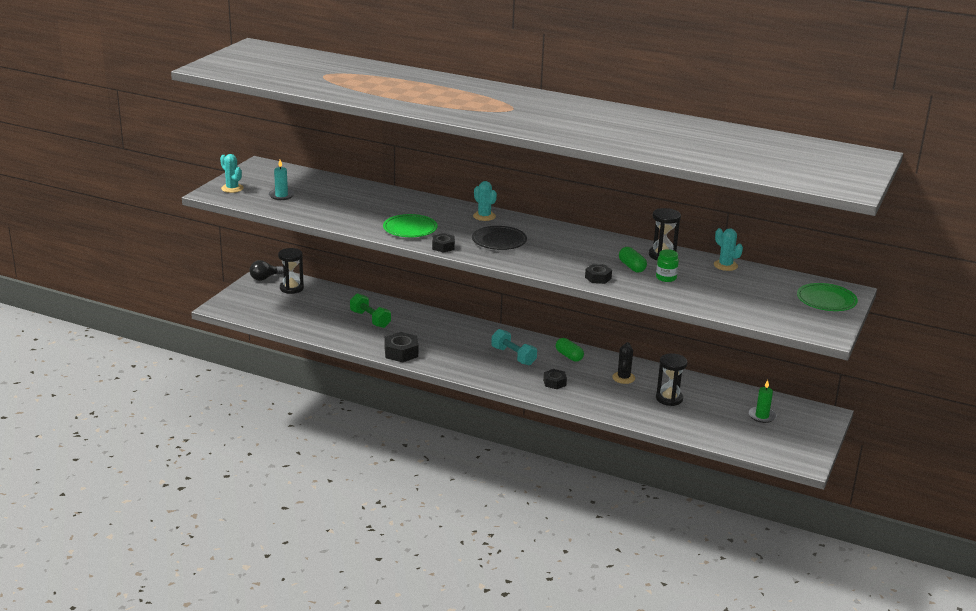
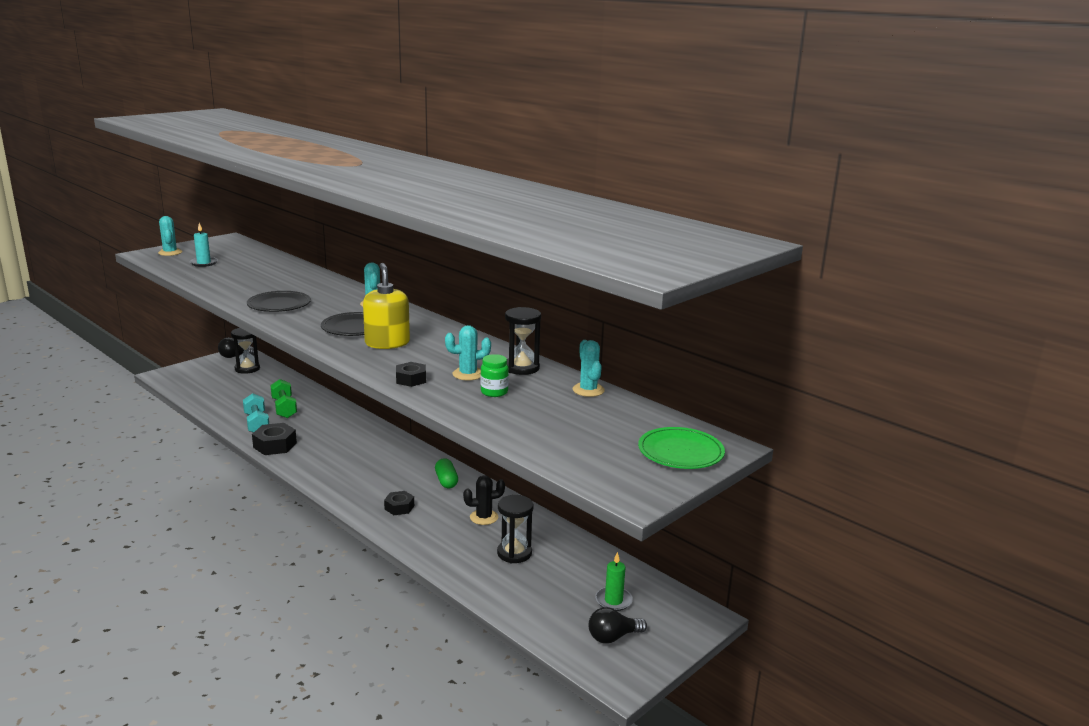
camera: 20 degrees right, 5 degrees down
(410, 228) = (279, 304): green plate -> black plate
(443, 247) = (286, 325): black nut -> none
(513, 356) = (385, 470): turquoise dumbbell -> turquoise dumbbell (257, 424)
(542, 250) = (387, 343): none -> yellow soap dispenser
(623, 378) = (484, 517): black cactus -> black cactus turned 45 degrees clockwise
(632, 267) = (468, 374): green capsule -> turquoise cactus
(780, 438) = (613, 637): none -> black light bulb

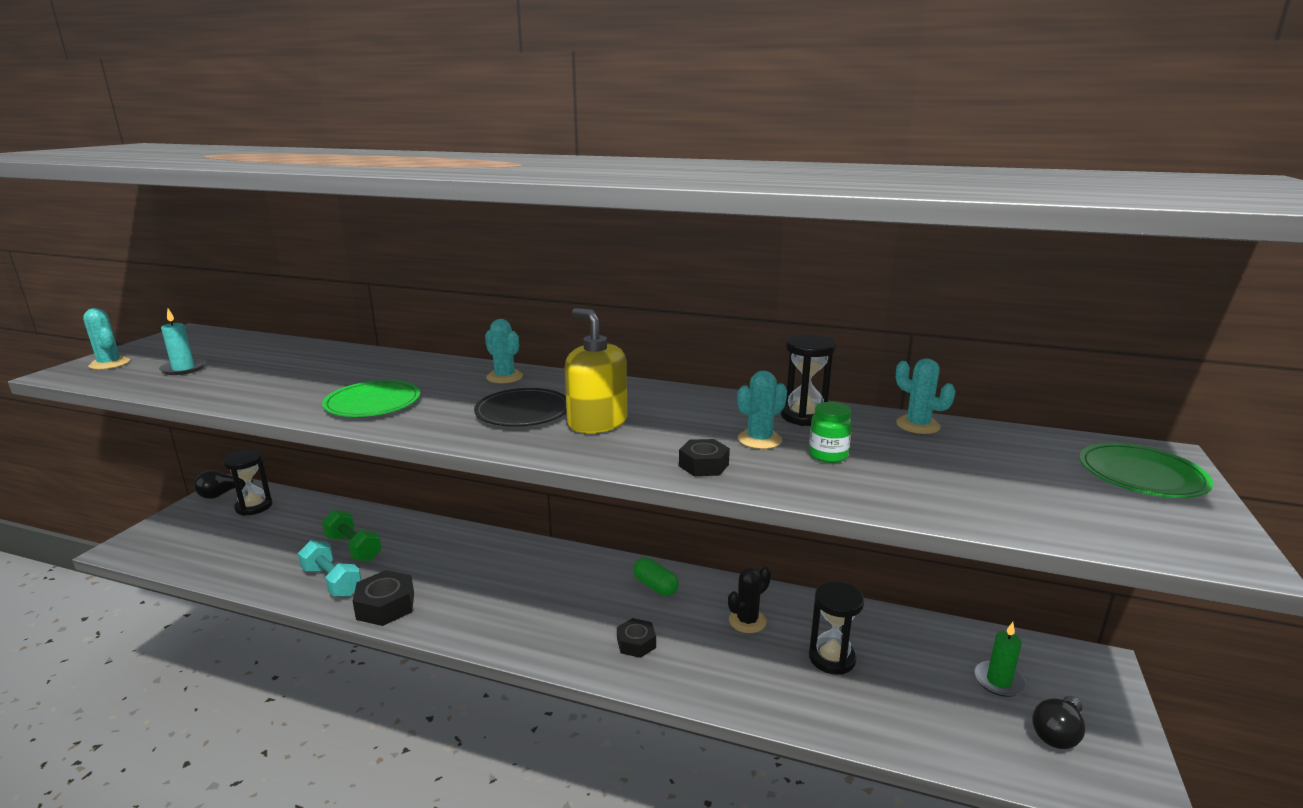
camera: 25 degrees left, 0 degrees up
(279, 304) = (373, 403): black plate -> green plate

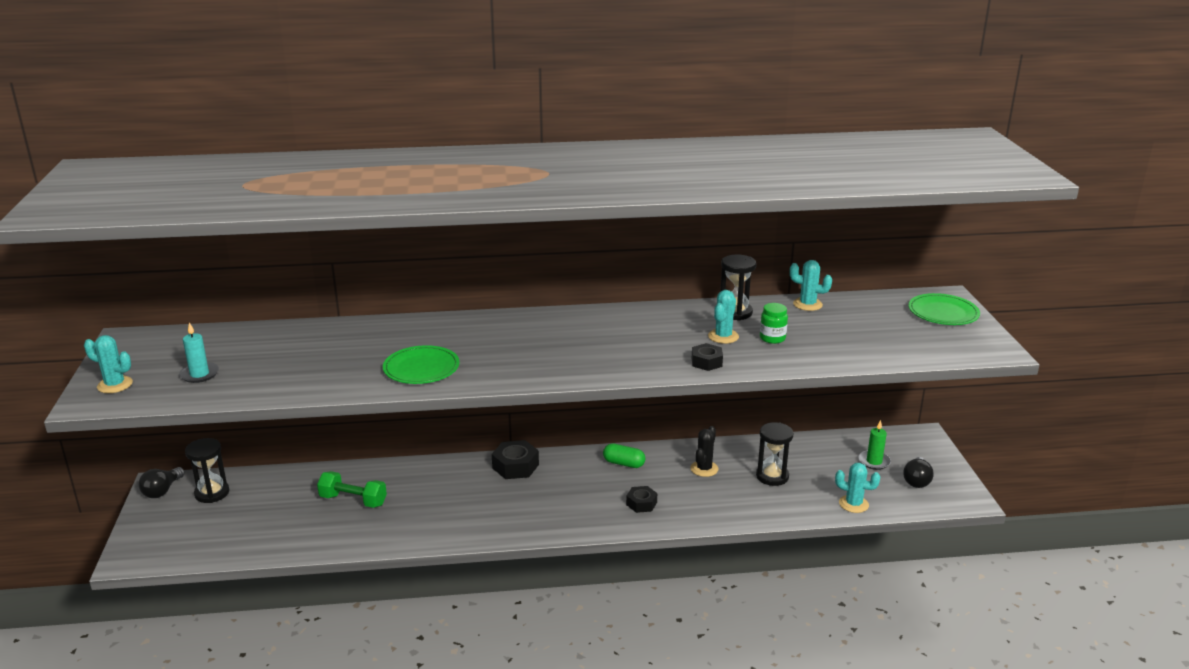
camera: 25 degrees left, 5 degrees up
(332, 581) = (366, 529): turquoise dumbbell -> none
(385, 606) = (432, 533): black nut -> black nut (515, 466)
(504, 377) = (492, 324): turquoise cactus -> turquoise cactus (853, 504)
(523, 412) = (545, 350): black plate -> none
(597, 423) = (607, 347): yellow soap dispenser -> none

